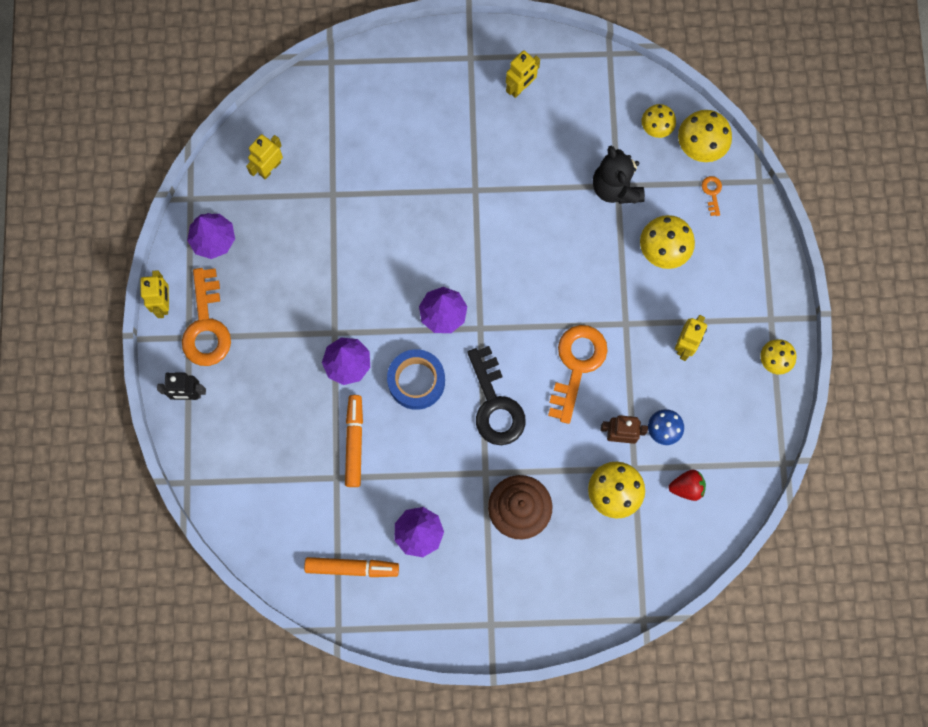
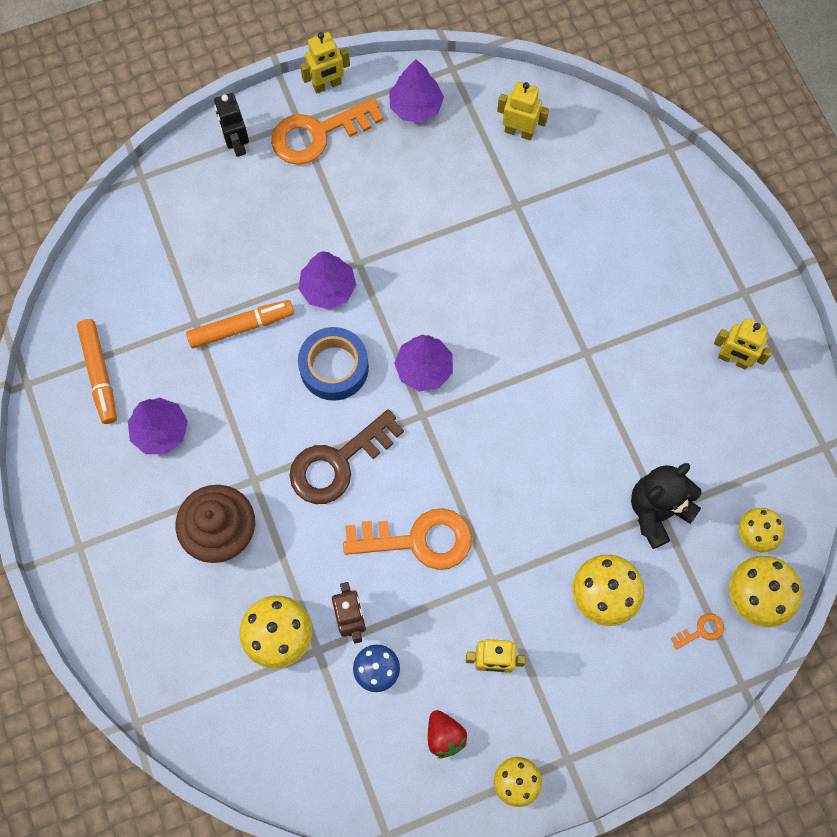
camera: 70 degrees right, 5 degrees down
(495, 404) = (338, 462): black key -> brown key
(687, 487) = (315, 722): red strawberry -> red strawberry (444, 736)

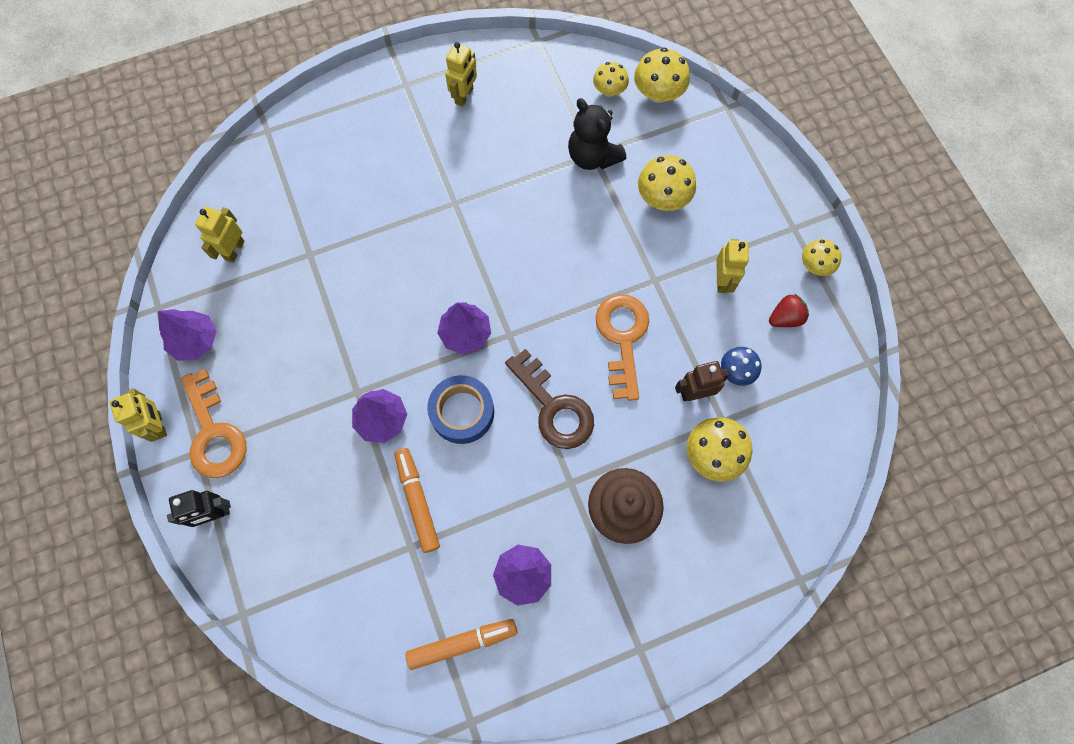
camera: 90 degrees left, 0 degrees up
(701, 631) = (687, 131): orange key -> none

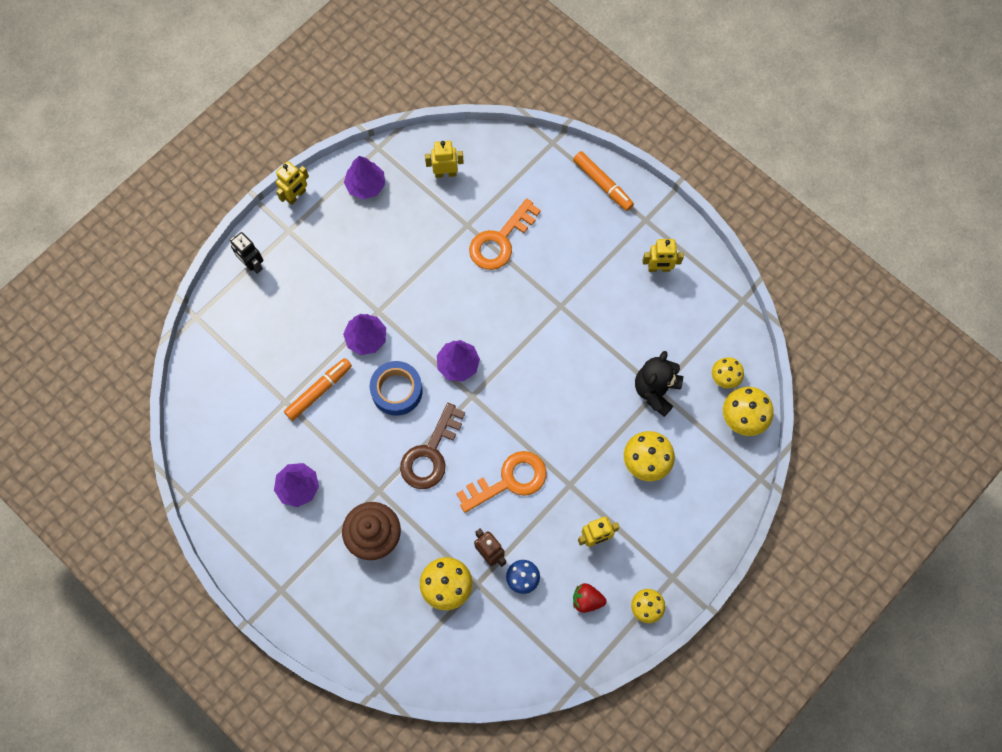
camera: 65 degrees right, 0 degrees up
(213, 433) = (306, 233): orange key -> orange key (500, 240)
(462, 643) = (235, 467): orange marker -> orange marker (602, 184)
(785, 318) = (587, 600): red strawberry -> red strawberry turned 150 degrees clockwise

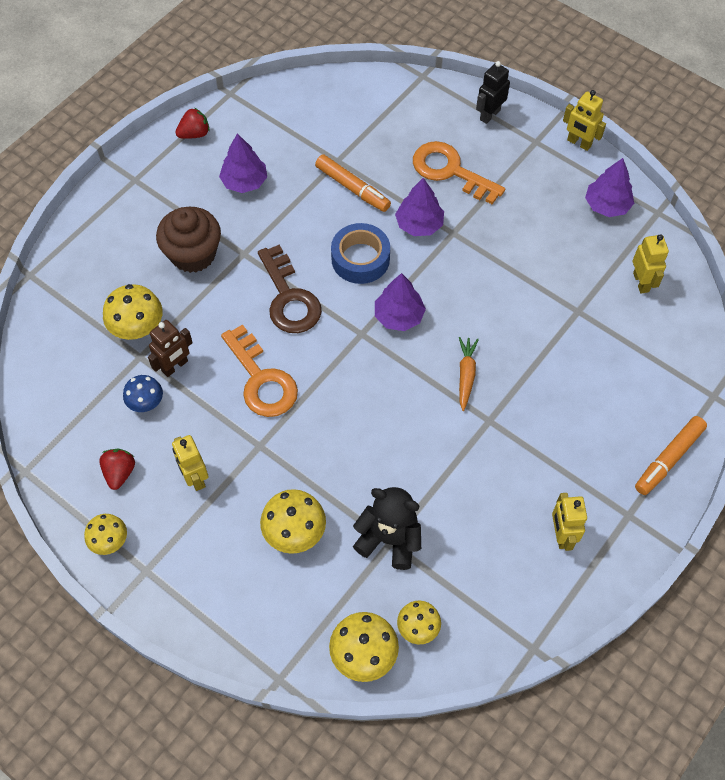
camera: 85 degrees right, 10 degrees down
(233, 532) = (194, 134): none -> red strawberry
(430, 453) = (289, 298): brown key -> brown key turned 135 degrees counterclockwise
(500, 240) = (564, 347): orange key -> orange key (450, 171)
(519, 318) = (466, 375): none -> orange carrot

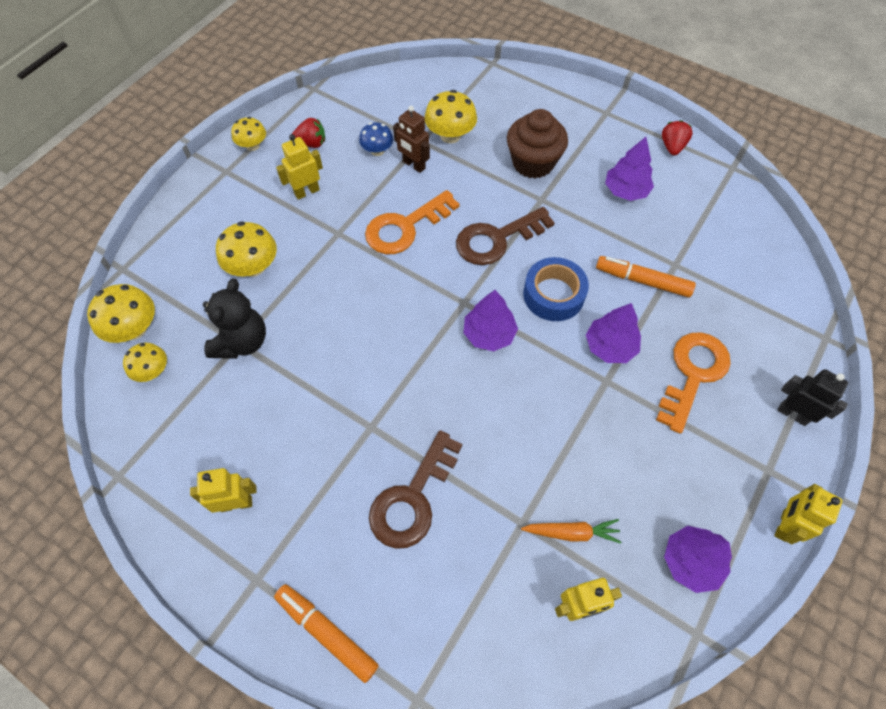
camera: 85 degrees right, 0 degrees up
(194, 134) = (672, 147): red strawberry -> red strawberry turned 135 degrees counterclockwise
(352, 188) = (642, 281): orange marker -> orange marker turned 75 degrees clockwise
(466, 375) = (424, 401): orange carrot -> orange carrot (571, 532)
(557, 390) = (412, 498): none -> brown key

